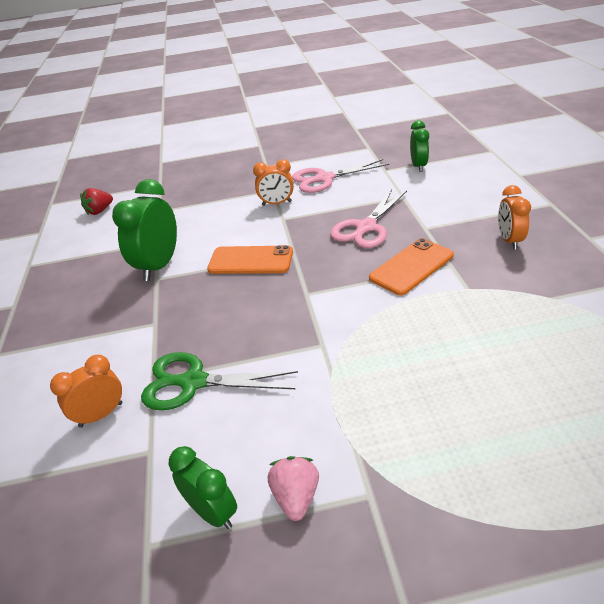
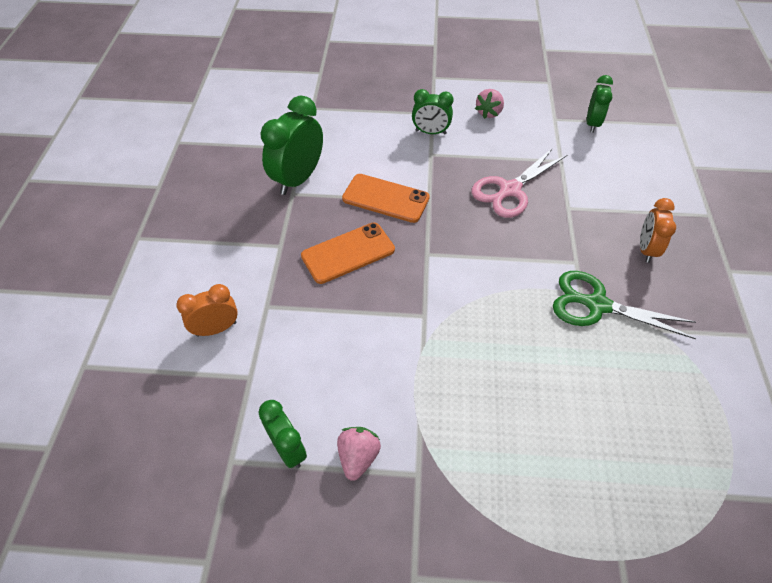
camera: 10 degrees right, 15 degrees up
(99, 211) = (255, 91): red strawberry -> none
(193, 382) = (301, 320): green scissors -> green scissors (597, 305)
(277, 203) = (430, 132): orange clock -> green clock
(324, 179) = (489, 113): pink scissors -> pink strawberry
(411, 266) = (537, 252): orange phone -> orange phone (348, 253)

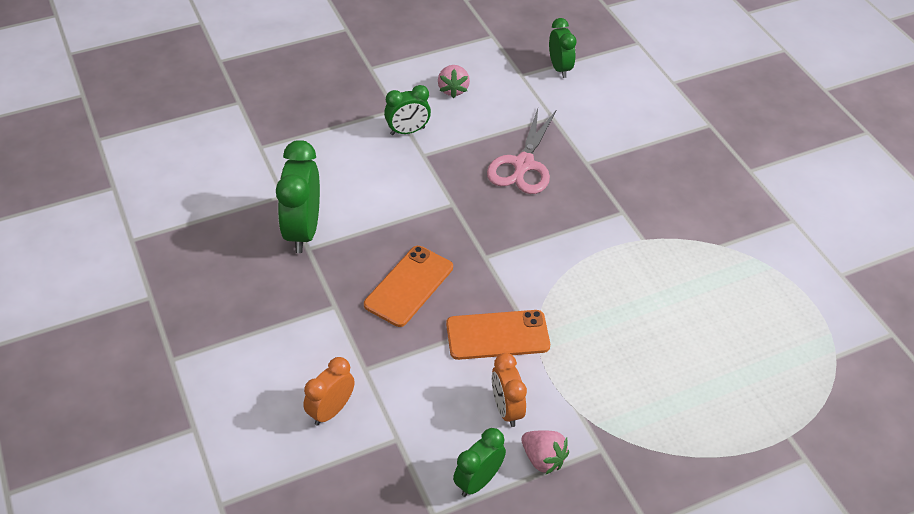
camera: 30 degrees left, 5 degrees down
(288, 449) = (478, 481): green clock -> green clock turned 75 degrees counterclockwise
(358, 457) = (543, 459): pink strawberry -> pink strawberry turned 150 degrees clockwise
(385, 198) = (408, 217): orange phone -> orange phone (497, 335)
(597, 305) = (661, 244): green scissors -> none
(646, 249) = (674, 177): orange clock -> orange clock (506, 409)

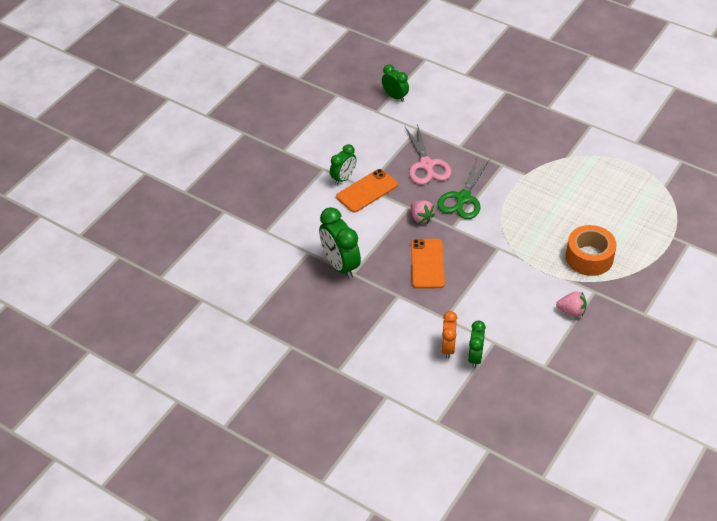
camera: 30 degrees left, 0 degrees up
(453, 90) = (346, 140): pink strawberry -> pink strawberry (421, 218)
(478, 481) = (550, 339): green clock -> green clock (475, 357)
(497, 335) = (496, 264): orange phone -> orange phone (367, 191)
(506, 409) = (533, 298): orange clock -> none
(532, 228) = (463, 198): none -> green scissors
(635, 397) = (589, 257): none -> orange tape

